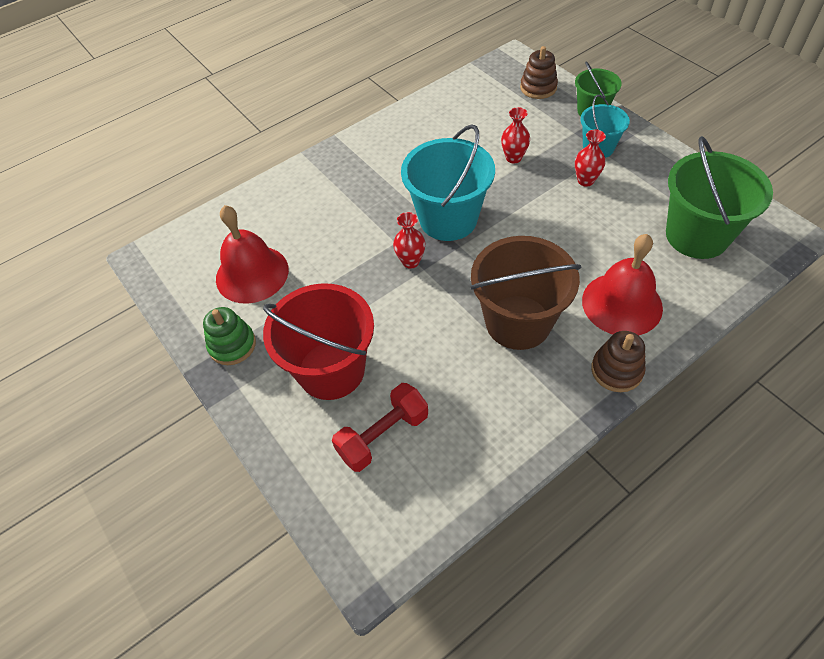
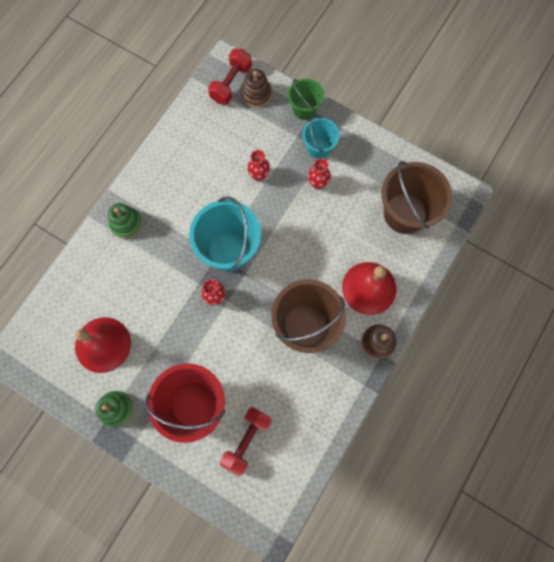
camera: 25 degrees left, 20 degrees up
(338, 167) = (126, 224): none -> green stacking toy
(512, 74) = (231, 83): none -> red dumbbell
(697, 235) = (405, 213): green bucket -> brown bucket

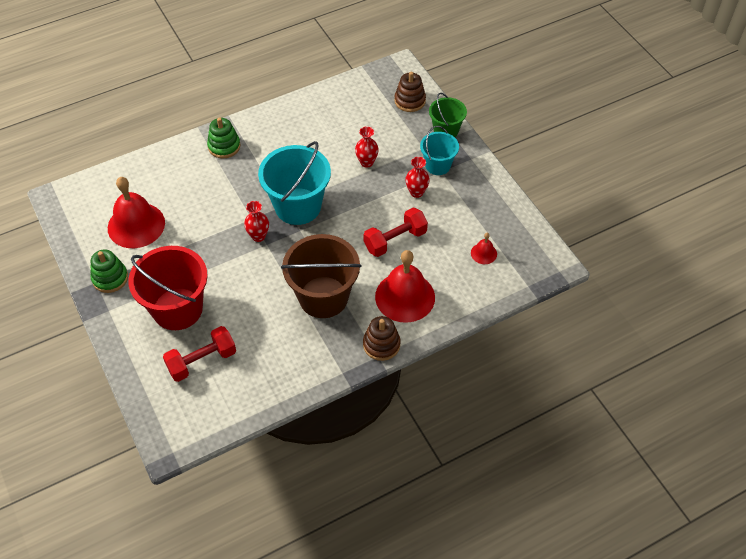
camera: 30 degrees right, 20 degrees down
(231, 83) = (393, 84): red dumbbell -> red dumbbell (395, 240)
(405, 213) = (483, 253): brown bucket -> red bell

